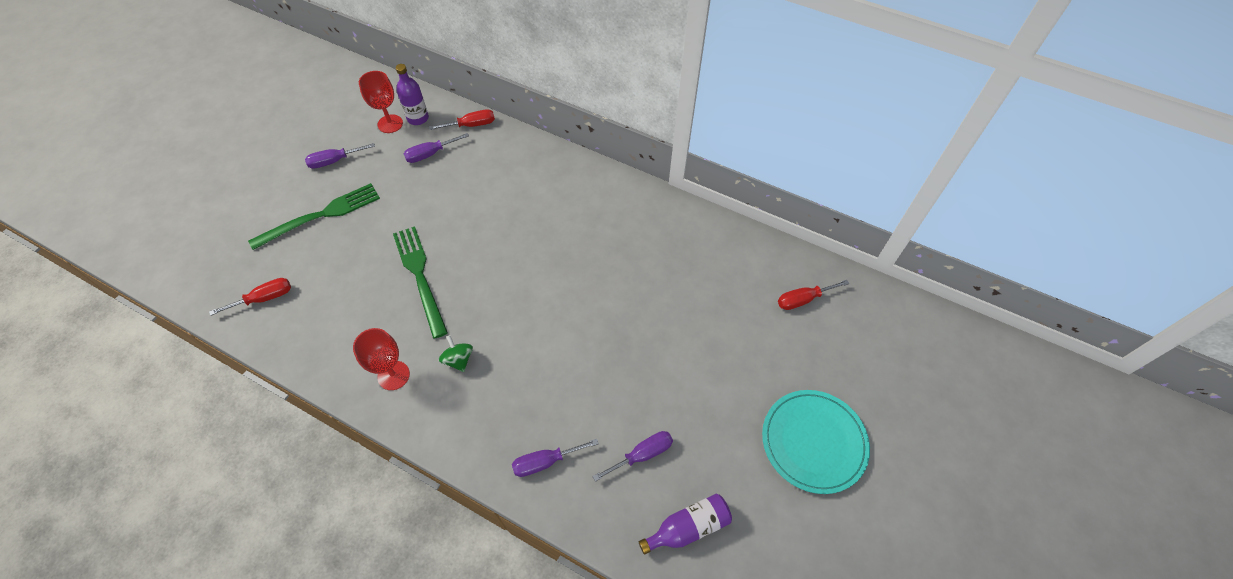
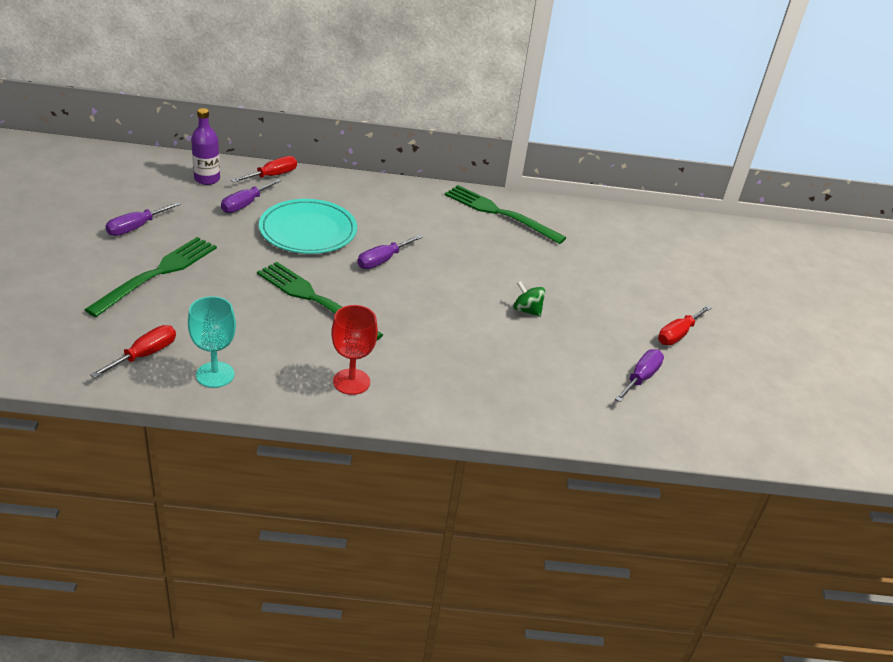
camera: 30 degrees left, 20 degrees down
(300, 334) = (215, 375): none -> turquoise goblet
(390, 124) = (178, 188): red goblet -> none
(458, 359) = (410, 353): green spinning top -> green spinning top (527, 310)
(545, 462) = (559, 406): purple screwdriver -> purple screwdriver (382, 260)
(642, 215) = (499, 213): none -> green fork
(688, 527) = (720, 416): purple bottle -> none
(803, 299) = (683, 244): red screwdriver -> red screwdriver (677, 334)
(813, 442) = (769, 333): turquoise plate -> turquoise plate (308, 230)

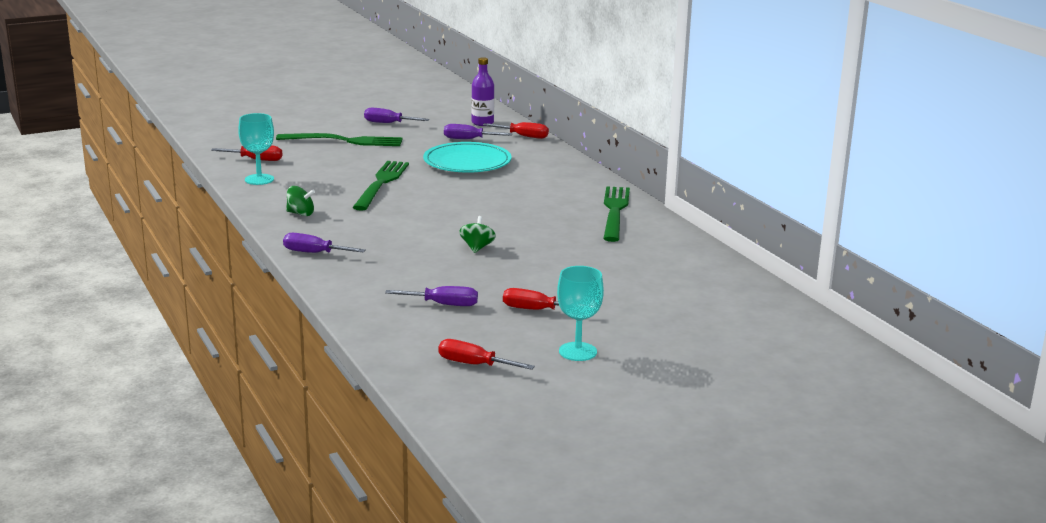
camera: 65 degrees right, 15 degrees down
(351, 382) = (300, 214): red goblet -> green spinning top
(382, 260) = (466, 190): purple screwdriver -> purple screwdriver (314, 253)
(764, 347) = (577, 352): none -> turquoise goblet
(768, 408) = (474, 364): none -> red screwdriver

